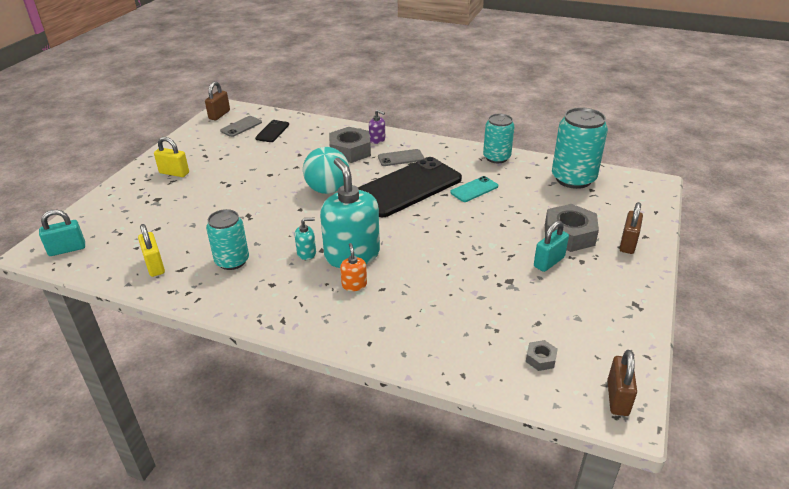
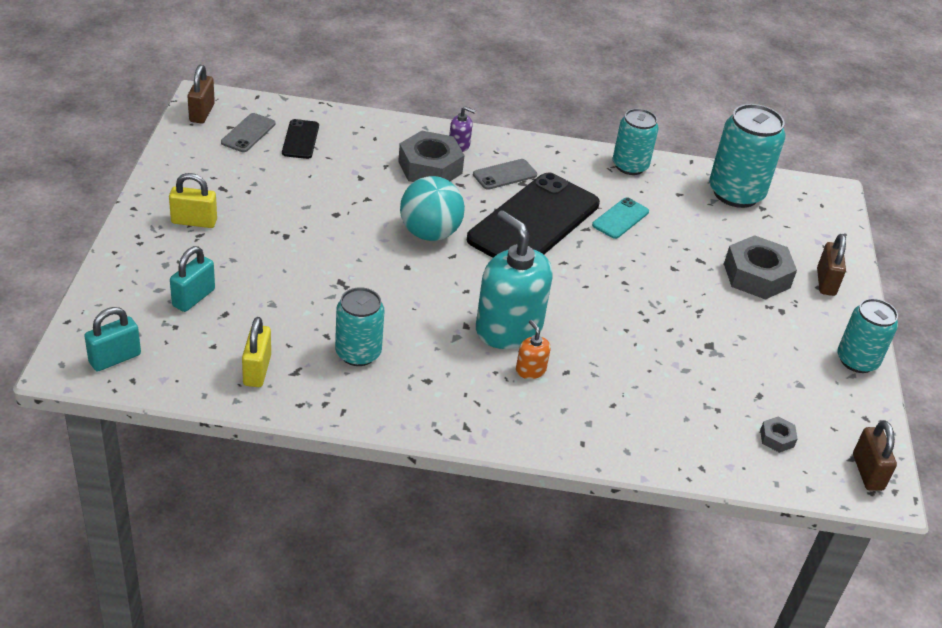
camera: 20 degrees left, 5 degrees up
(155, 266) = (257, 370): yellow padlock -> yellow padlock turned 45 degrees clockwise
(306, 253) = (449, 332): turquoise soap dispenser -> none
(549, 262) = (745, 315): turquoise padlock -> turquoise padlock (193, 298)
(637, 304) = (857, 360): none -> turquoise can

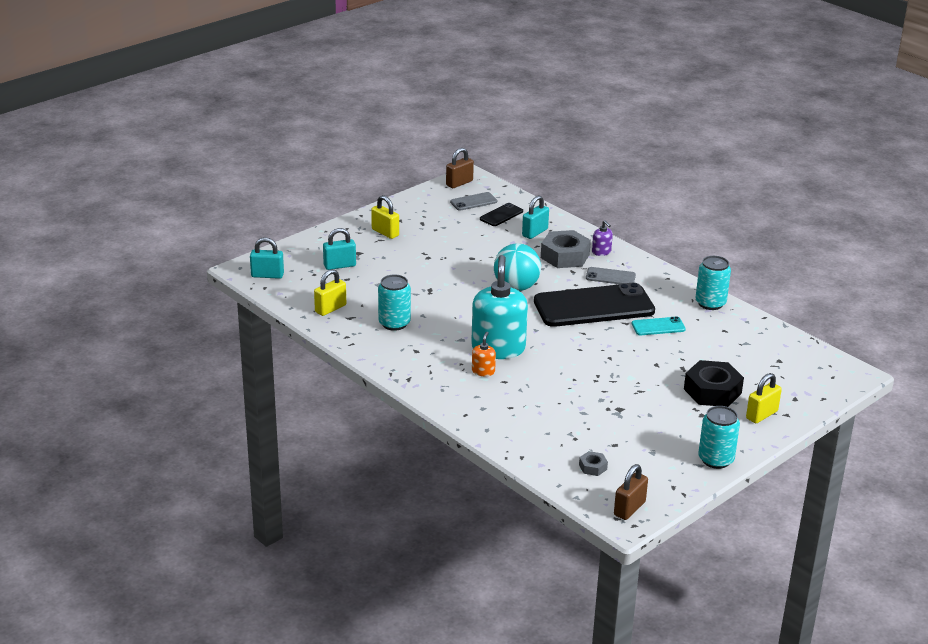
camera: 45 degrees right, 10 degrees down
(363, 149) = (535, 232): none -> turquoise padlock
(736, 193) = (770, 345): turquoise can -> none
(756, 276) = (712, 391): grey nut -> black nut
(826, 282) = (761, 415): brown padlock -> yellow padlock

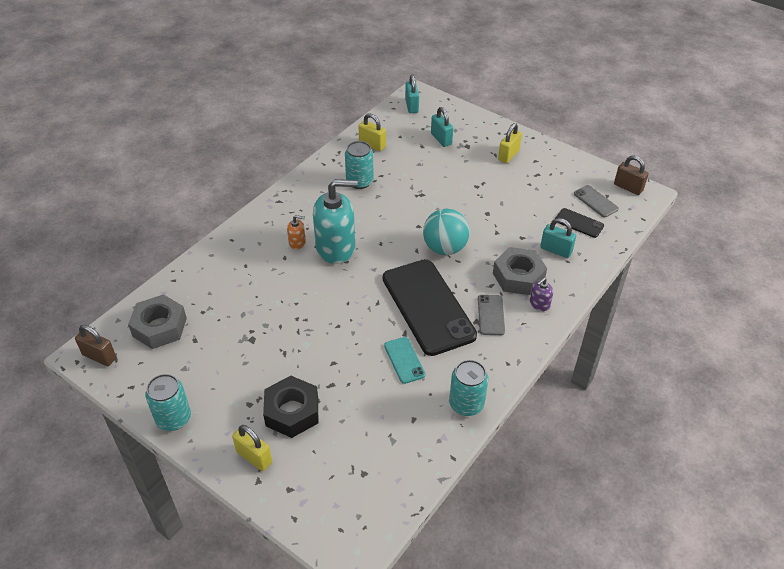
camera: 80 degrees right, 15 degrees up
(593, 467) = (160, 327): grey nut -> grey nut, size x2.16

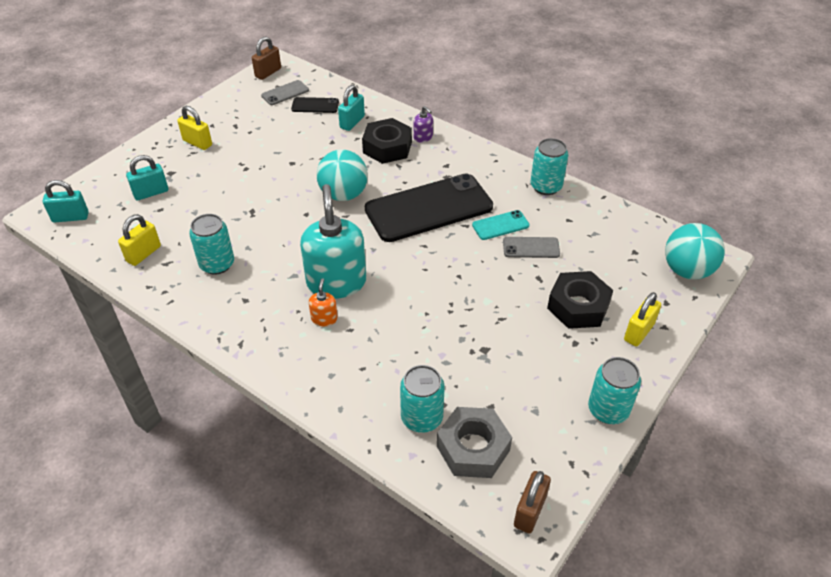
camera: 90 degrees left, 0 degrees up
(193, 298) = (422, 418): none -> turquoise can
(333, 519) = (687, 270): none -> turquoise ball
(491, 315) = (438, 167): grey phone -> grey phone (531, 248)
(518, 276) = (387, 147): grey nut -> black nut
(579, 223) = (315, 105): black phone -> black phone turned 60 degrees clockwise

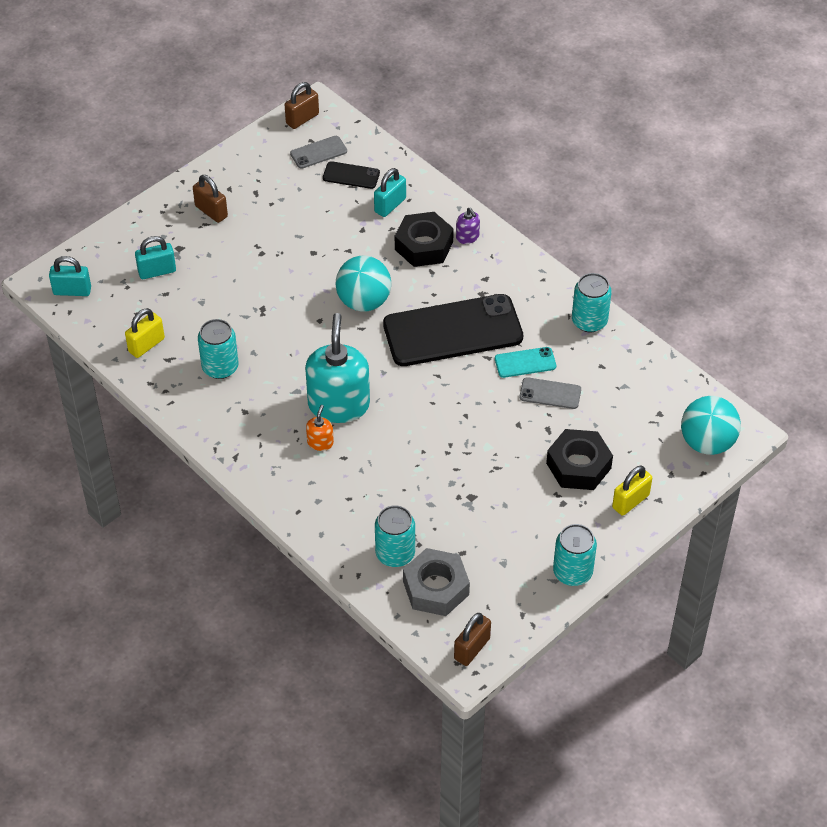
camera: 10 degrees right, 5 degrees up
(197, 143) = (211, 211): yellow padlock -> brown padlock

